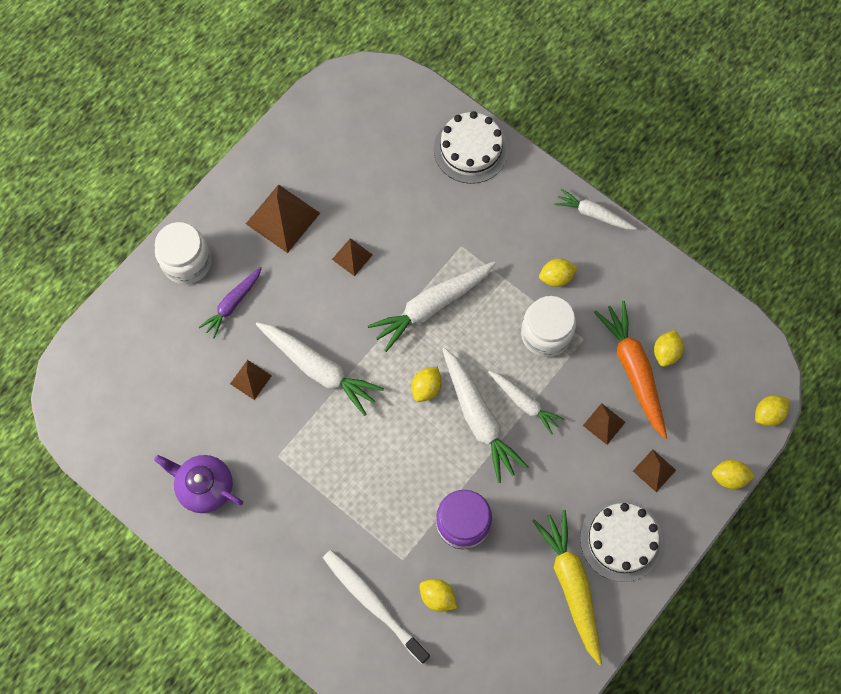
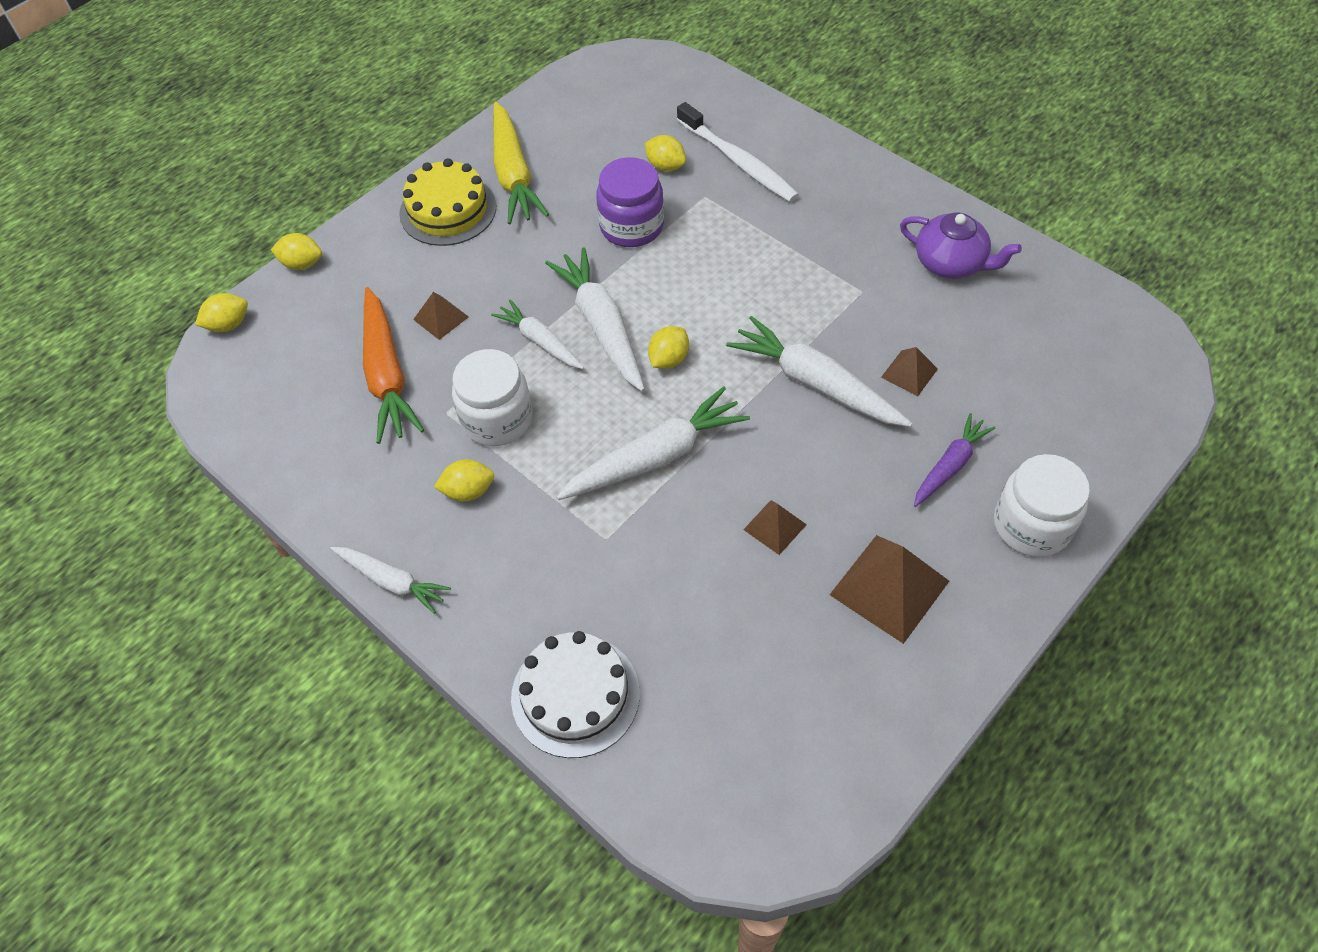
camera: 175 degrees left, 15 degrees down
(621, 540) = (448, 210): white cake -> yellow cake
(654, 470) = (391, 271): brown pyramid -> none
(666, 352) = (337, 394): yellow lemon -> none

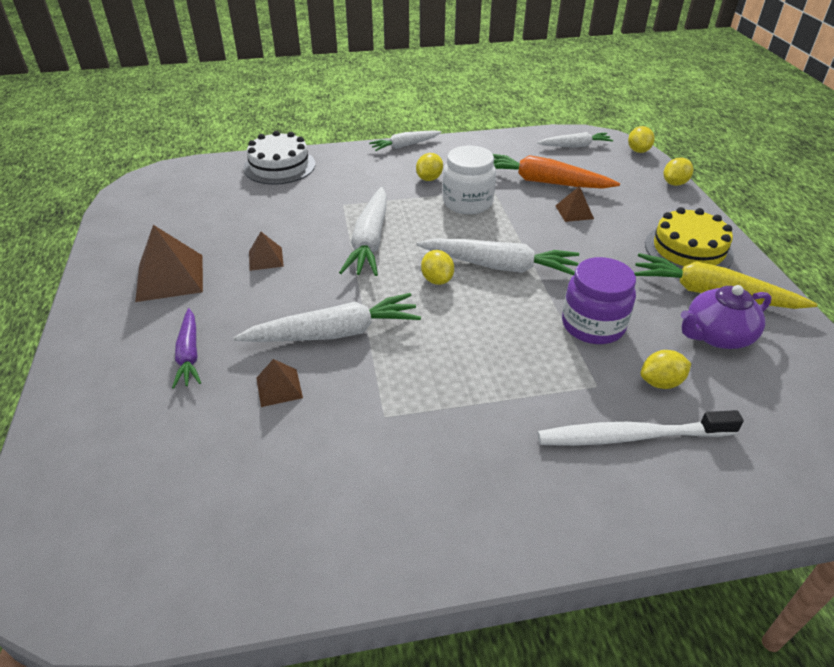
camera: 125 degrees right, 15 degrees down
(540, 341) = (513, 238): white carrot -> white carrot (575, 146)
(951, 263) = (345, 506): purple teapot -> purple teapot (716, 336)
(1031, 525) = (99, 362): white jar -> none

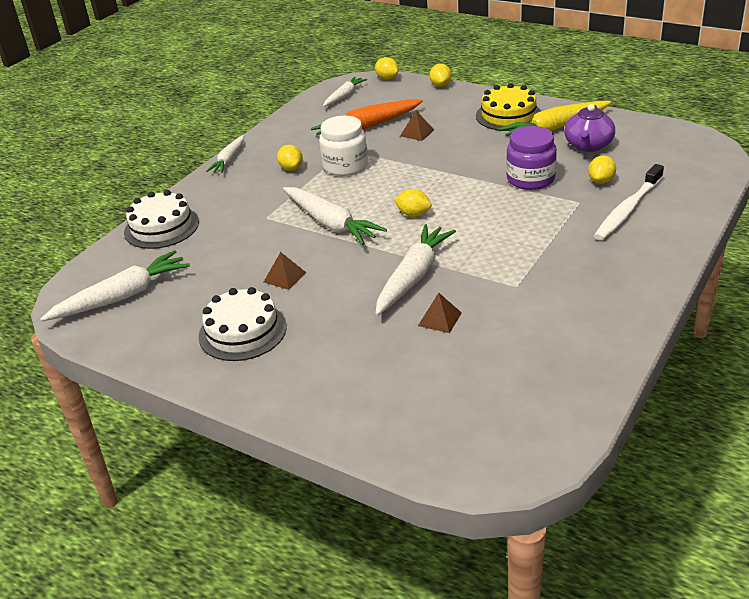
camera: 45 degrees left, 5 degrees down
(170, 277) = (242, 331): brown pyramid -> white cake
(189, 354) = (354, 348): purple carrot -> none
(499, 266) = (433, 185): white carrot -> white carrot (122, 297)

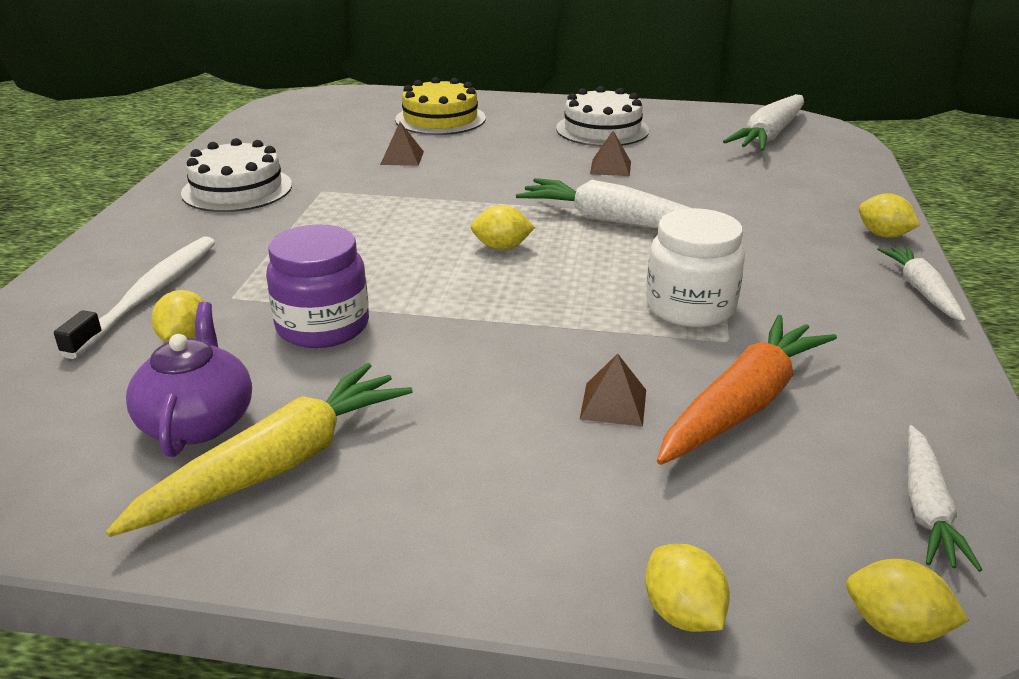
camera: 155 degrees right, 5 degrees down
(161, 227) = (846, 191): white cake -> white cake (237, 189)
(291, 168) = (784, 290): yellow lemon -> yellow lemon (883, 235)
(413, 277) = (453, 184): white carrot -> none
(508, 115) = (410, 497): yellow cake -> yellow cake (440, 119)

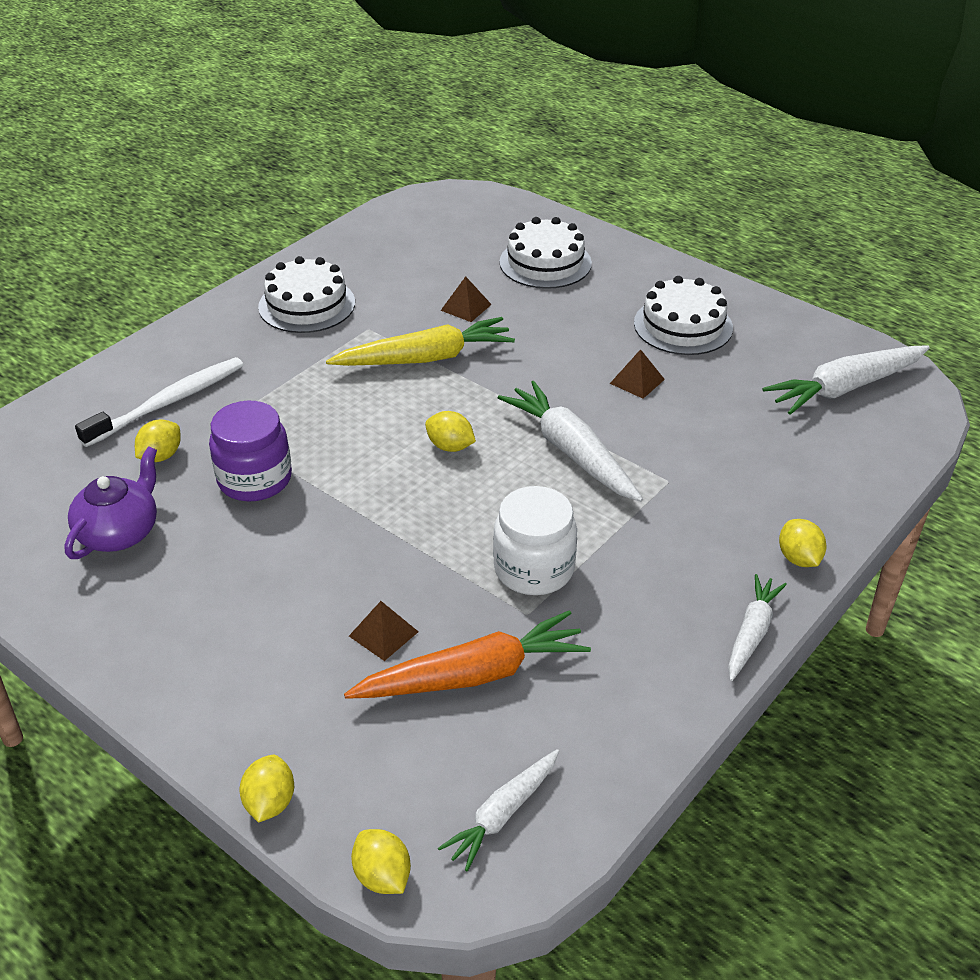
camera: 30 degrees right, 10 degrees up
(278, 465) = (139, 587): yellow carrot -> yellow carrot (425, 358)
(440, 119) = (545, 263): yellow cake -> white cake

